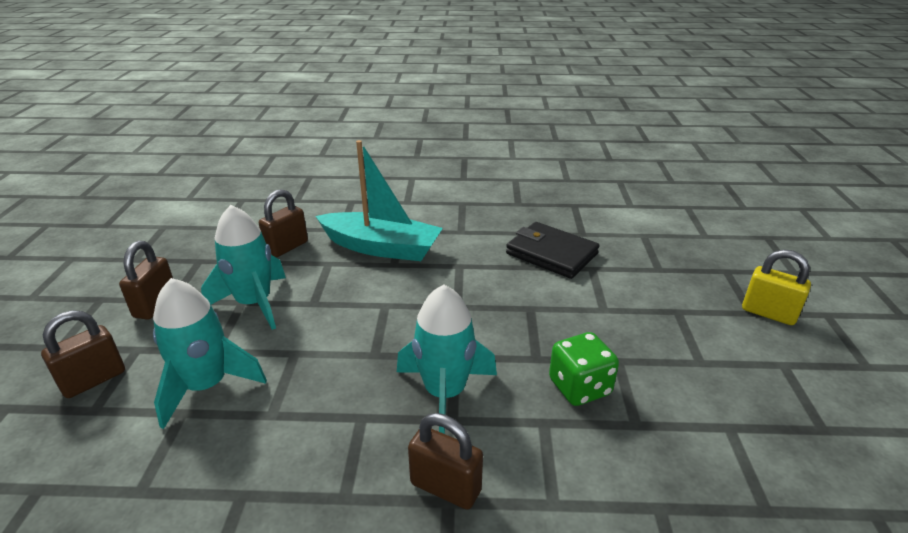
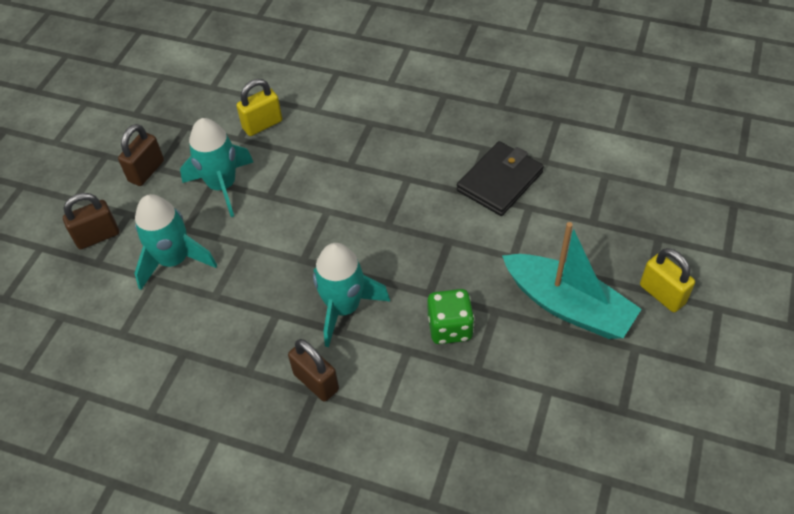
camera: 20 degrees right, 20 degrees up
(287, 247) = (262, 125): brown padlock -> yellow padlock
(381, 247) = (345, 142): turquoise boat -> turquoise boat (568, 306)
(551, 254) = (499, 181): black wallet -> black wallet turned 75 degrees clockwise

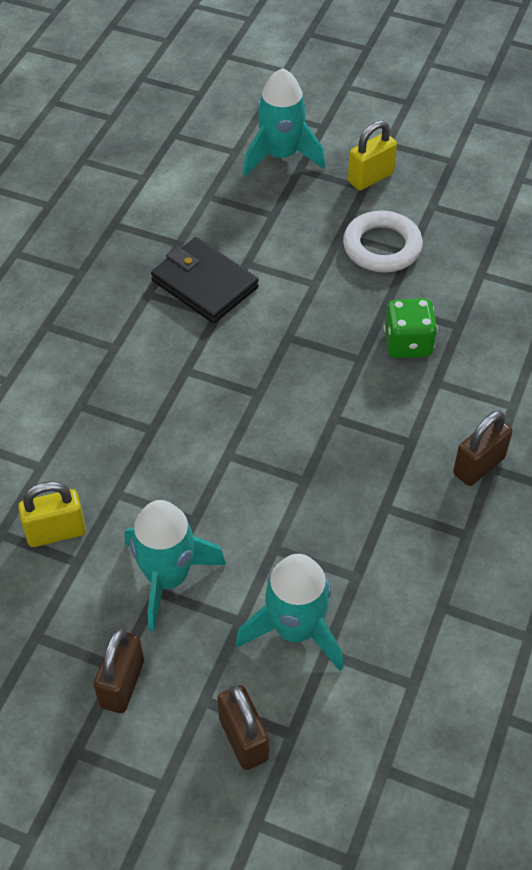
camera: 90 degrees left, 0 degrees up
(146, 171) = (122, 684): brown padlock -> brown padlock turned 75 degrees clockwise
(262, 125) = (56, 532): yellow padlock -> yellow padlock turned 75 degrees counterclockwise
(344, 308) = (379, 438): turquoise rocket -> turquoise rocket (281, 155)
(568, 306) = (382, 247): turquoise boat -> white ring

